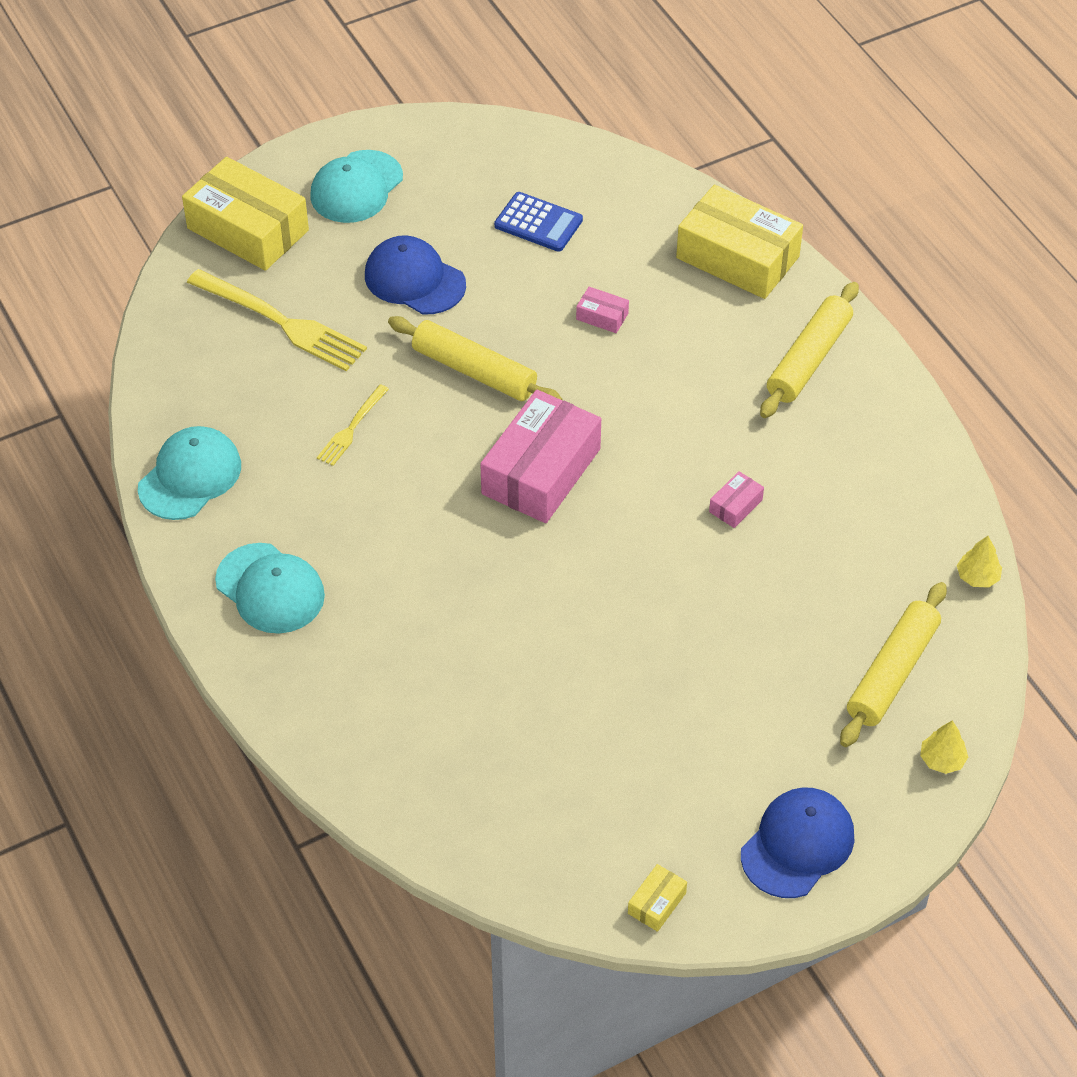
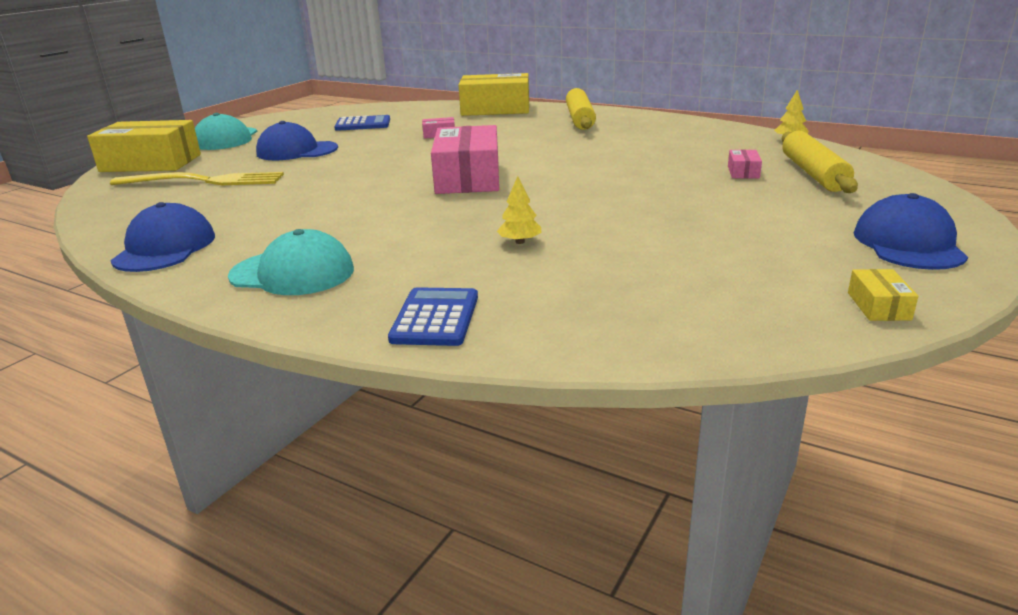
camera: 30 degrees left, 25 degrees down
(190, 476) = (165, 248): turquoise cap -> blue cap
(334, 724) = (435, 318): none -> blue calculator
(351, 429) = (300, 198): yellow fork -> none
(474, 371) = (374, 163): yellow rolling pin -> none
(735, 506) = (614, 157): pink box -> pink box (743, 172)
(942, 760) = (909, 188): yellow tree -> yellow tree (520, 242)

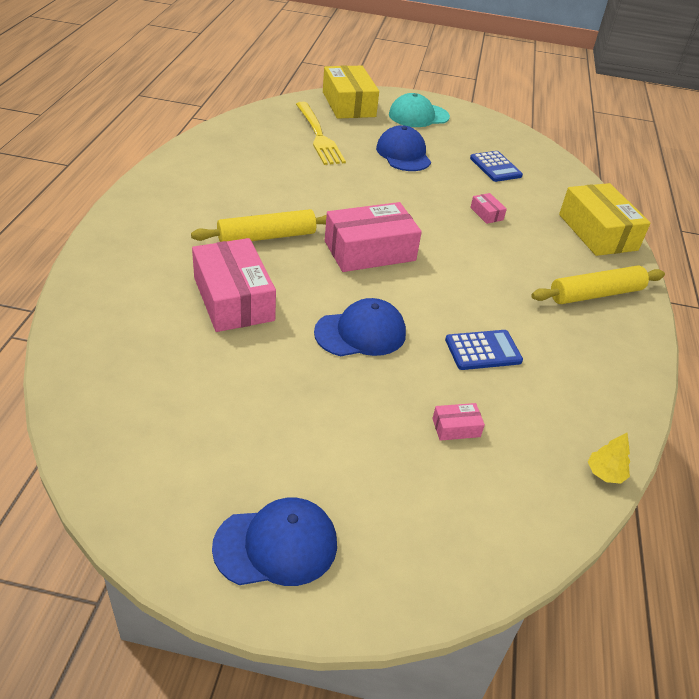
camera: 65 degrees right, 15 degrees up
(165, 248) = (196, 158): blue cap -> blue cap (360, 333)
(292, 273) = (165, 213): turquoise cap -> none
(435, 318) = (106, 281): blue calculator -> blue calculator (483, 351)
(520, 242) = (233, 299): yellow tree -> pink box
(813, 173) = (475, 487): yellow rolling pin -> yellow rolling pin (267, 237)
(878, 306) = (135, 504): yellow box -> none

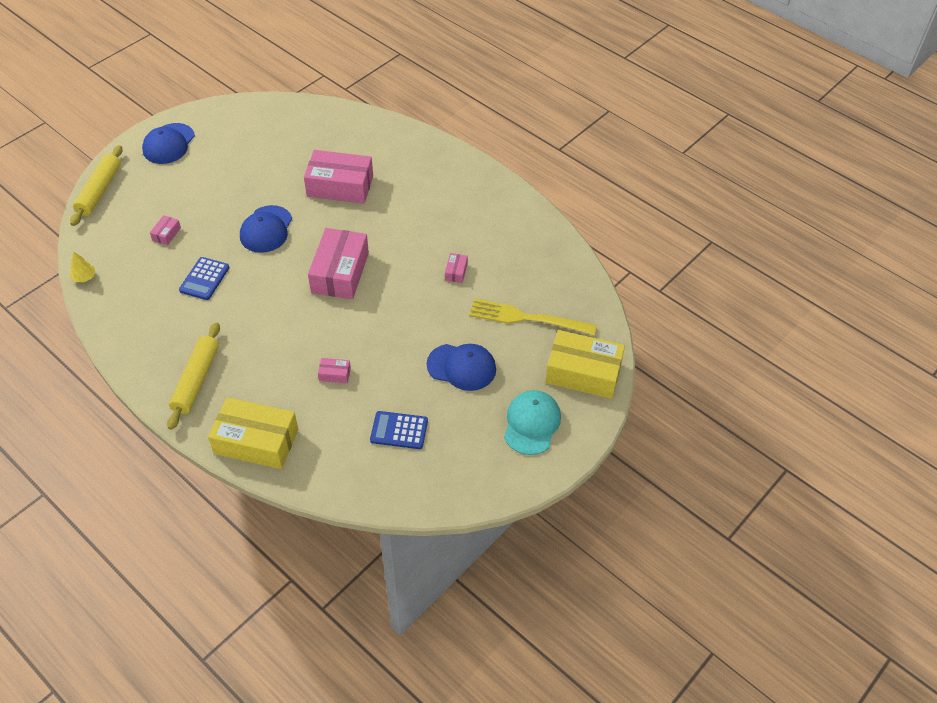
camera: 125 degrees right, 10 degrees up
(267, 237) = (394, 225): yellow rolling pin -> yellow rolling pin (99, 191)
(299, 182) = (456, 272): none -> pink box

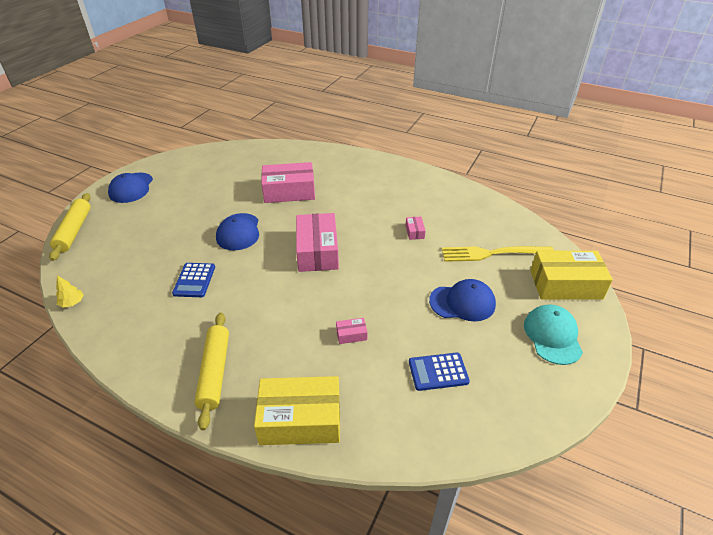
camera: 15 degrees left, 10 degrees down
(166, 234) = (147, 252): pink box -> none

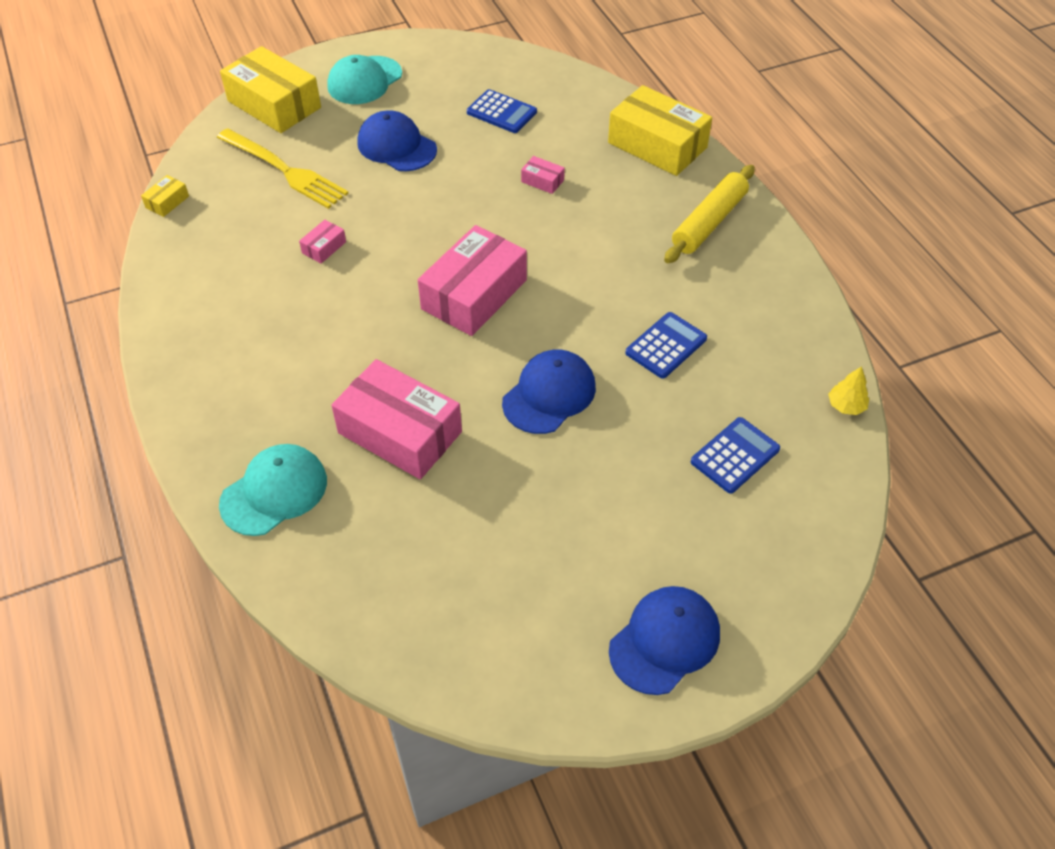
camera: 140 degrees left, 10 degrees up
(74, 231) = (813, 570): yellow rolling pin -> none
(129, 252) = (735, 456): none -> blue calculator
(313, 159) = (274, 492): none -> turquoise cap
(512, 210) = (167, 202): none -> yellow box

